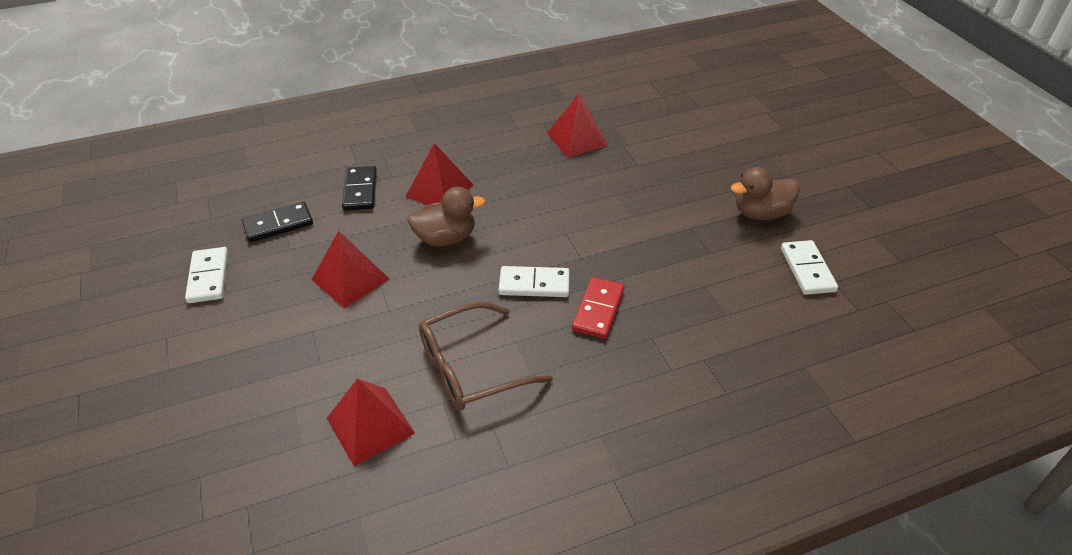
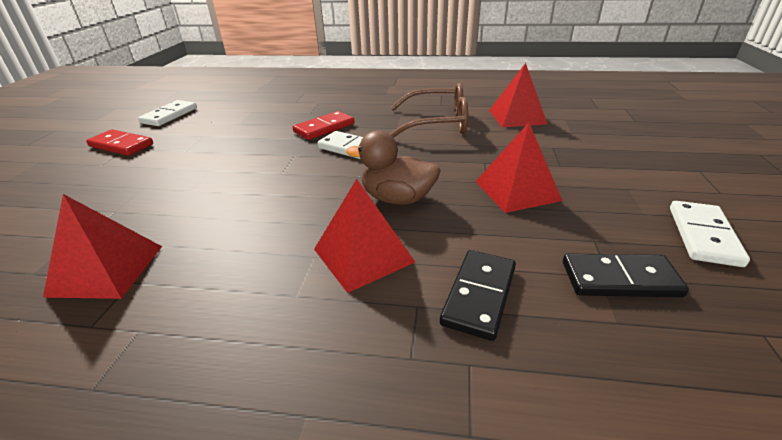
camera: 150 degrees left, 10 degrees down
(760, 213) = (121, 145): brown duck -> red domino

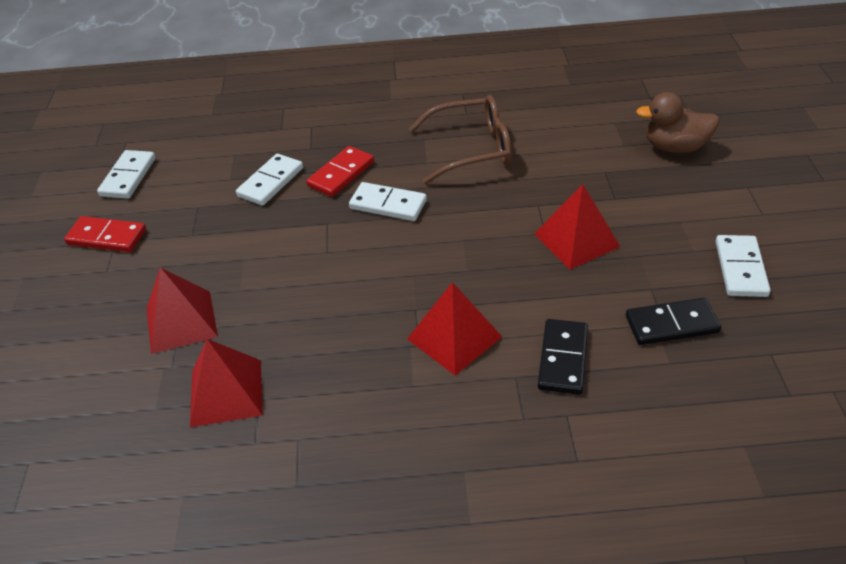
camera: 10 degrees left, 10 degrees up
(267, 127) = (270, 182): none -> white domino
(397, 199) = (463, 268): brown duck -> brown duck (675, 147)
(517, 117) = (560, 125): red pyramid -> red pyramid (181, 321)

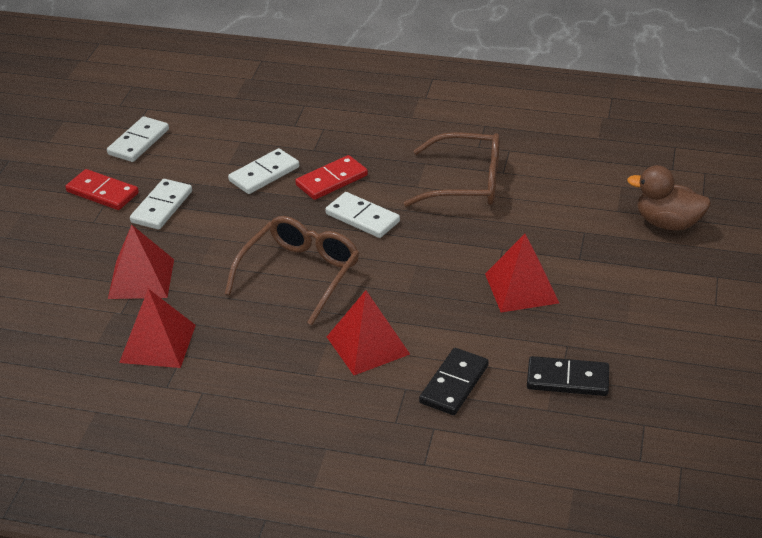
camera: 15 degrees right, 5 degrees down
(350, 277) = (300, 274): none -> brown glasses
(740, 268) = (662, 347): white domino -> white domino (161, 207)

